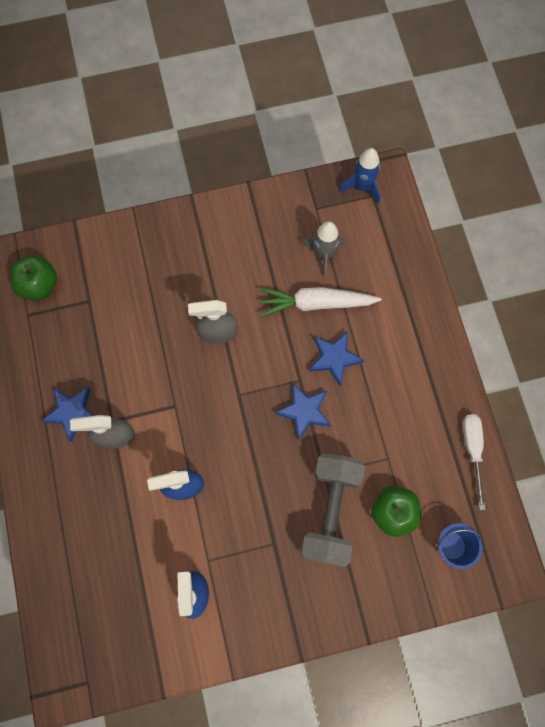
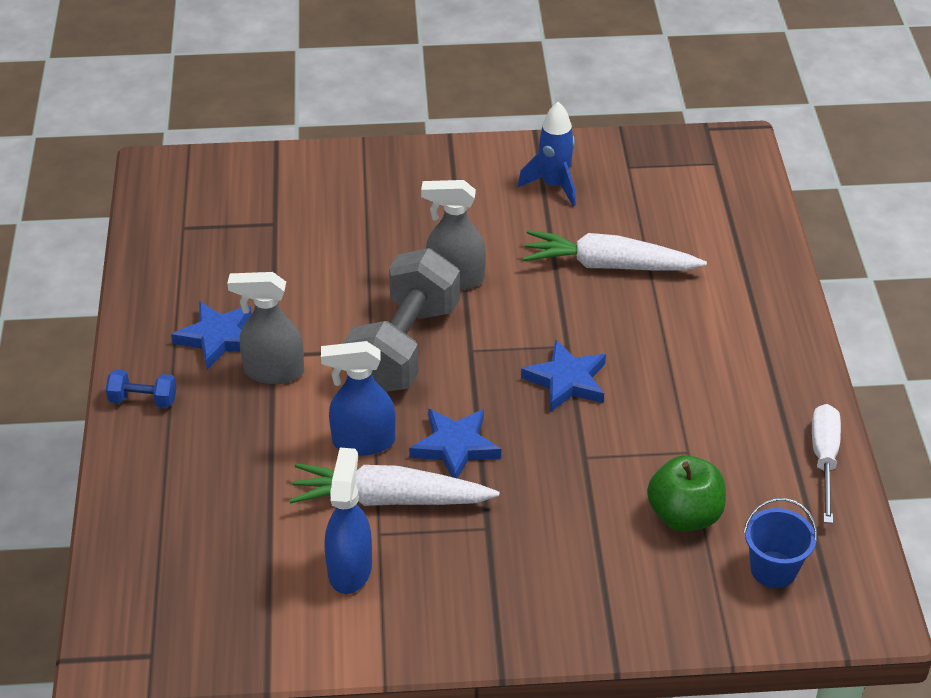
camera: 10 degrees right, 30 degrees down
(35, 475) = (143, 400): none -> blue dumbbell
(39, 285) = (209, 199): green apple -> none
(209, 531) = (390, 499): none -> white carrot
(323, 255) = (630, 215): grey rocket -> none
(330, 510) = (584, 500): grey dumbbell -> grey dumbbell (404, 347)
(334, 358) = (624, 328): blue star -> blue star (455, 447)
(362, 187) = (701, 152): blue rocket -> blue rocket (554, 185)

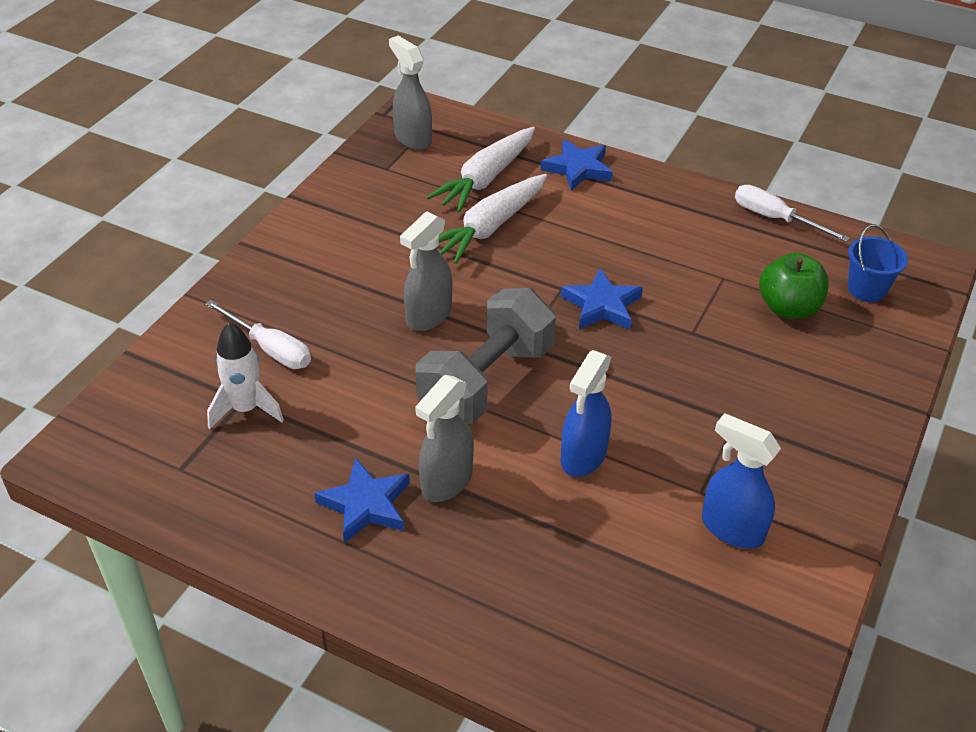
camera: 60 degrees left, 0 degrees up
(143, 400) = (406, 598): blue dumbbell -> none
(266, 229) = (246, 409): none -> white rocket
(340, 210) = (270, 349): none -> white screwdriver
(390, 499) = (664, 467): white carrot -> white carrot (485, 179)
(404, 347) = (486, 382): grey dumbbell -> grey dumbbell turned 75 degrees clockwise
(455, 447) = (630, 401): blue star -> blue star (578, 169)
(554, 185) = (369, 214): blue rocket -> none
(689, 162) = (412, 138): none -> grey spray bottle

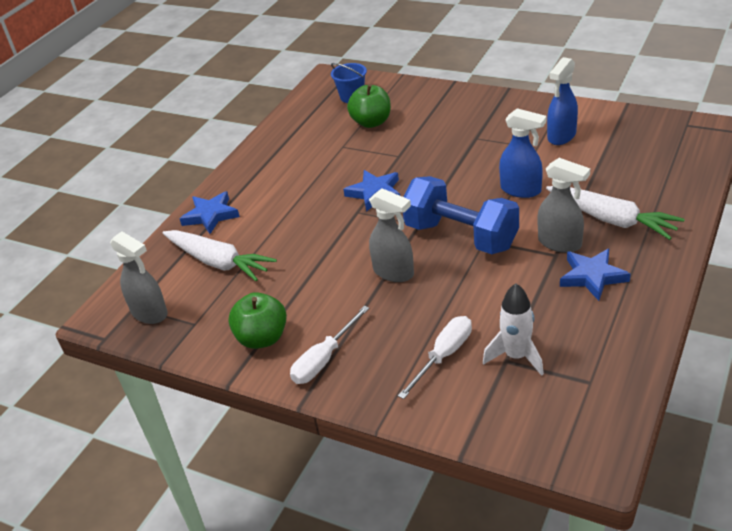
camera: 85 degrees left, 5 degrees down
(347, 215) = (262, 338): none -> green apple
(412, 138) = (150, 313): grey spray bottle -> grey spray bottle turned 105 degrees counterclockwise
(486, 382) = (461, 236): grey dumbbell -> blue dumbbell
(490, 227) = (284, 253): white carrot -> white carrot (611, 220)
(775, 218) = (280, 129): white screwdriver -> white screwdriver (324, 359)

